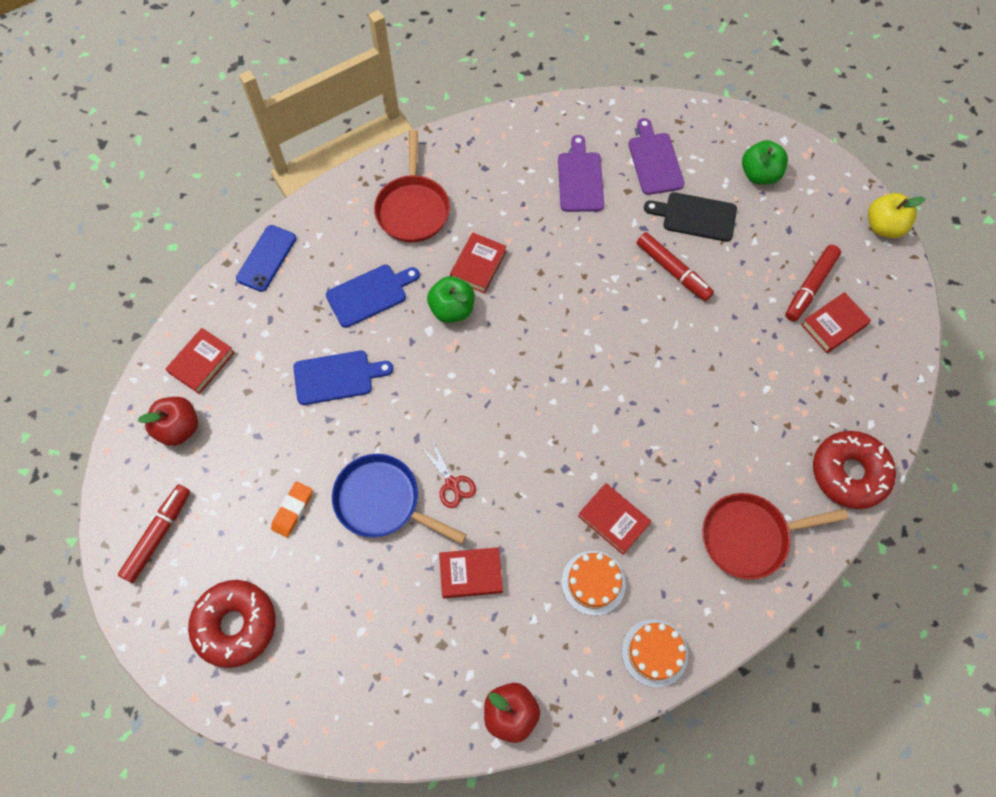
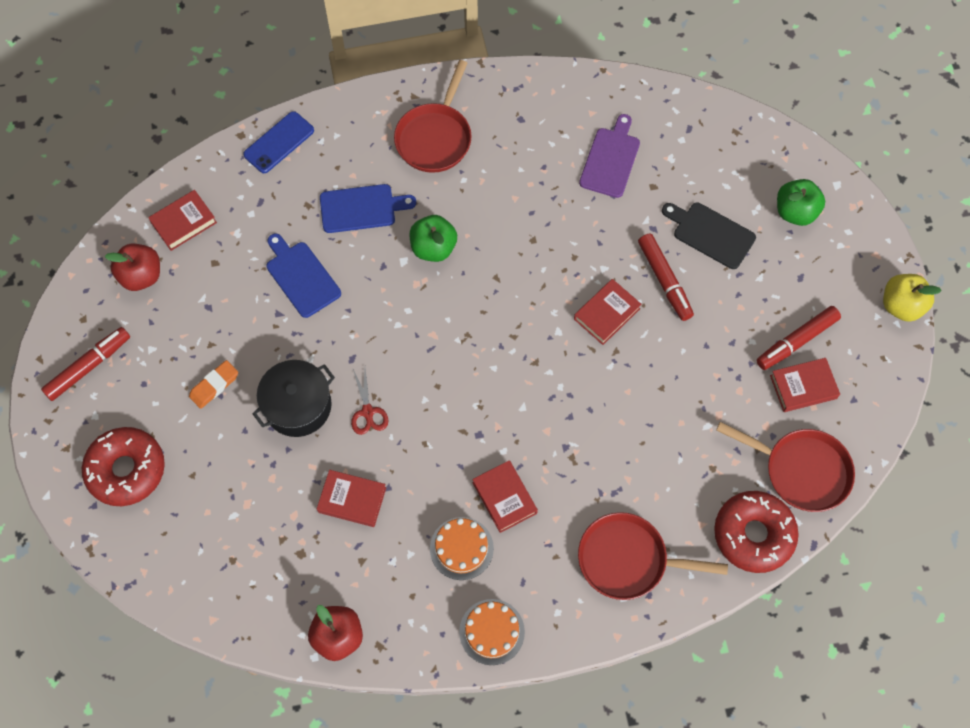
camera: 20 degrees right, 0 degrees up
(337, 377) = (301, 277): blue cutting board -> blue cutting board turned 135 degrees counterclockwise
(382, 501) = (298, 406): blue pan -> black pot
(478, 265) = (475, 213): red book -> red book (606, 314)
(654, 161) = (693, 164): purple cutting board -> none
(865, 400) = (801, 470): none -> red pan

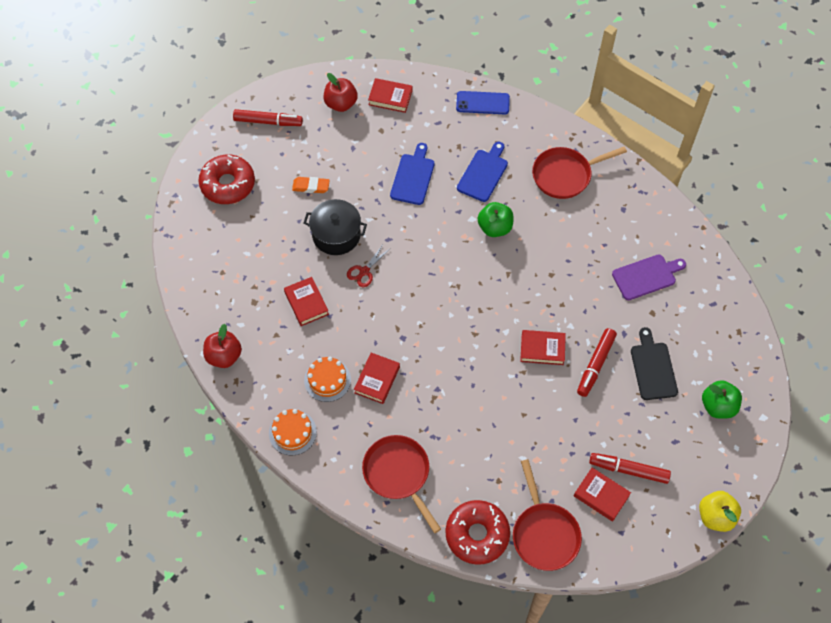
camera: 50 degrees right, 5 degrees down
(361, 208) = (483, 173): blue cutting board -> blue cutting board turned 105 degrees counterclockwise

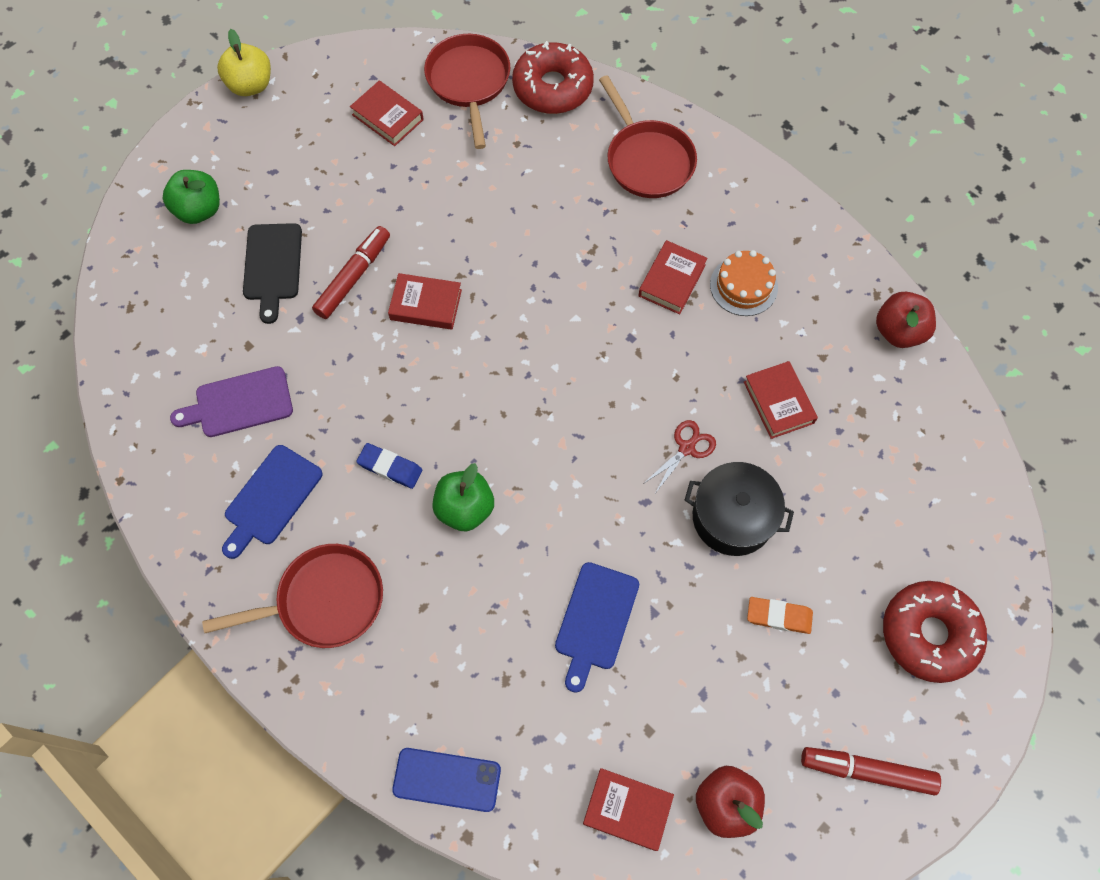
camera: 175 degrees left, 5 degrees up
(292, 432) = (790, 220): orange cake -> none
(483, 173) = (469, 617): blue cutting board -> blue cutting board (271, 499)
(544, 246) = (390, 467): none -> blue eraser
(628, 470) = (344, 143): red marker -> none

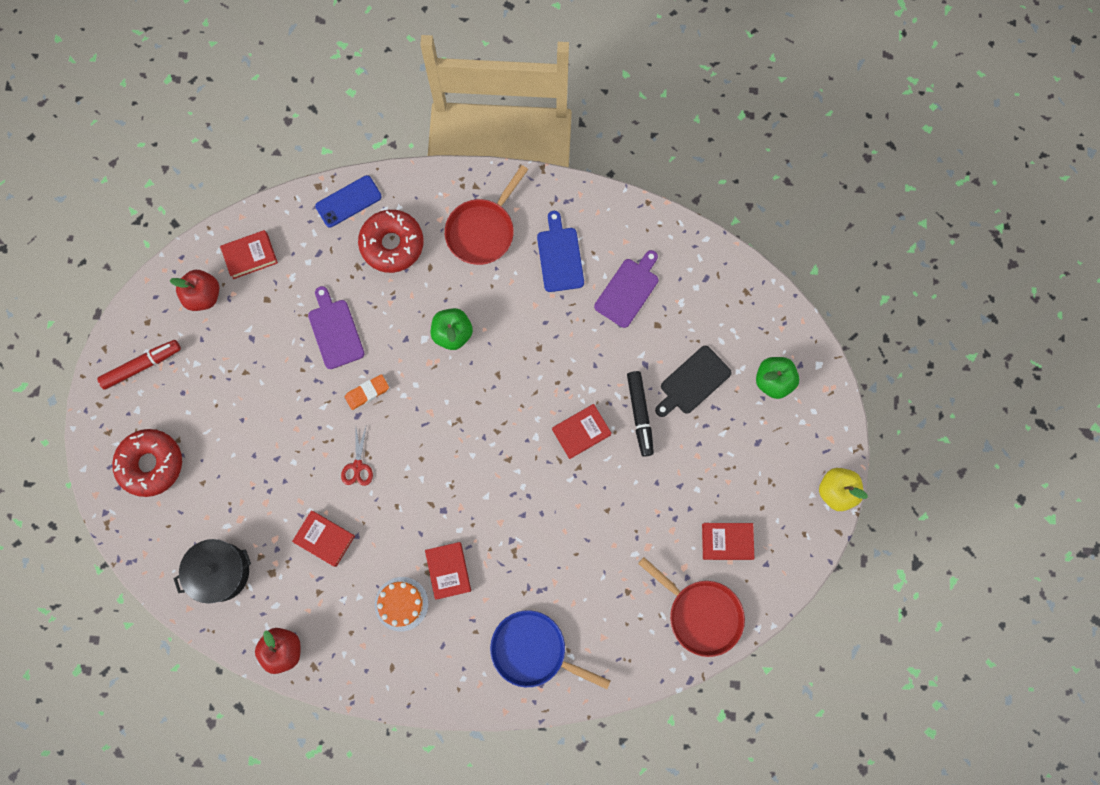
camera: 140 degrees right, 10 degrees up
(273, 266) = (693, 382): black cutting board -> black cutting board turned 90 degrees counterclockwise
(353, 277) = (639, 414): red marker -> black marker
(390, 467) = (513, 322): blue eraser -> none
(552, 87) = (643, 657): red donut -> red donut (392, 244)
(595, 620) = (335, 331): blue cutting board -> purple cutting board
(647, 160) = (533, 650): red pan -> blue pan
(732, 517) = (302, 445): black pot -> black pot (220, 572)
(779, 616) = (239, 410): orange eraser -> orange eraser (367, 392)

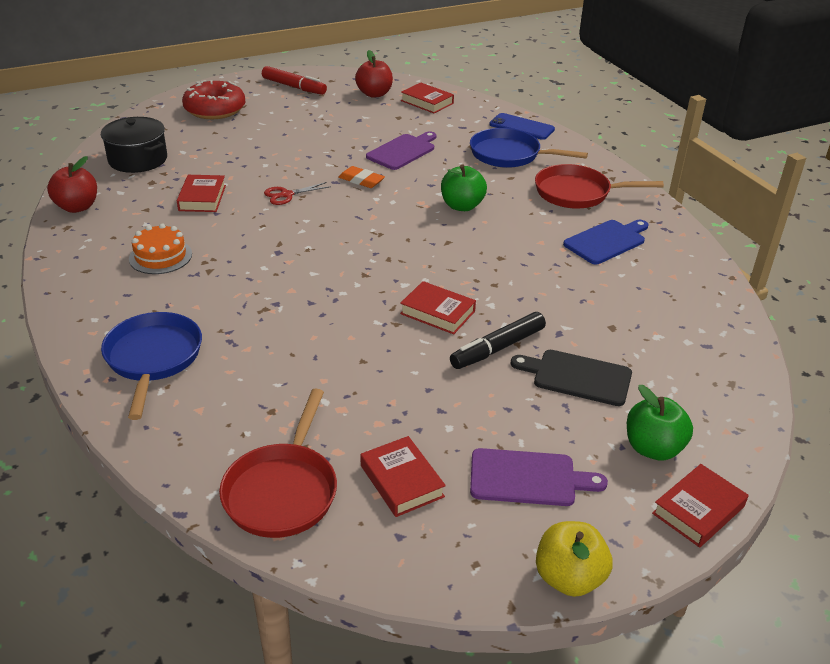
camera: 60 degrees right, 40 degrees down
(392, 244) = (509, 155): red donut -> blue pan
(448, 570) = (214, 274): red book -> red book (698, 510)
(628, 290) = (625, 294): purple cutting board -> purple cutting board (528, 478)

